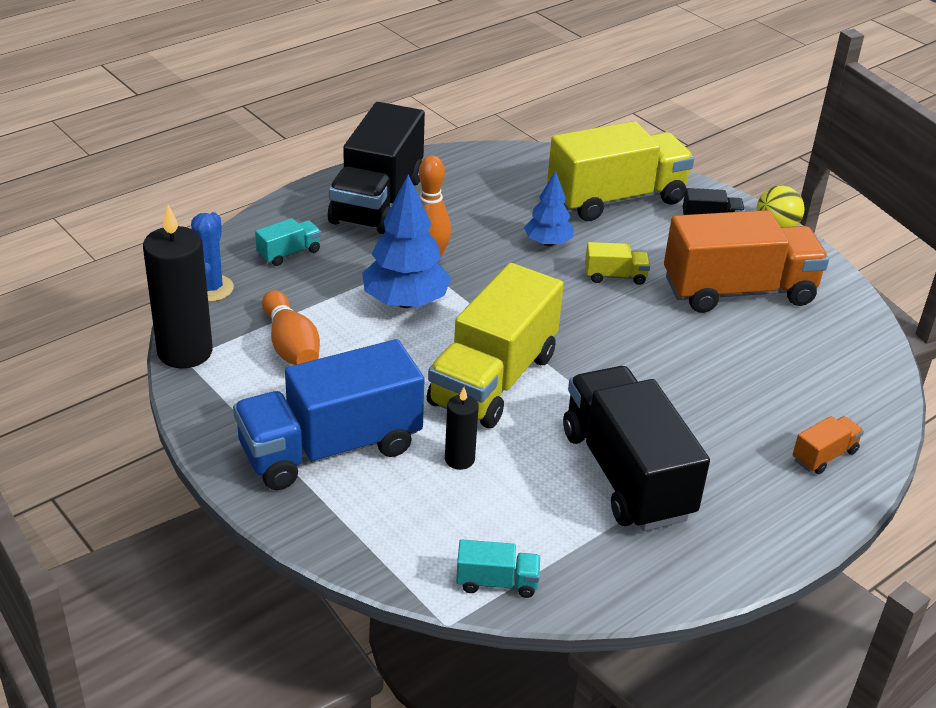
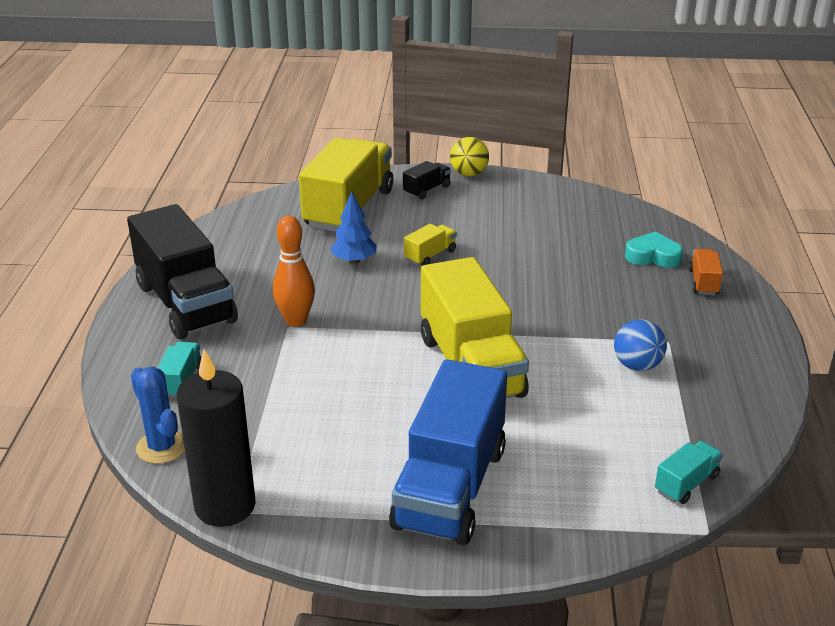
camera: 45 degrees left, 5 degrees down
(291, 346) = (299, 442): orange bowling pin -> none
(405, 302) = (327, 357): blue tree -> none
(459, 459) = (538, 430): black candle -> none
(626, 474) = (637, 365): black truck -> blue ball
(738, 291) = (511, 221): orange truck -> none
(818, 402) = (653, 256): none -> turquoise heart

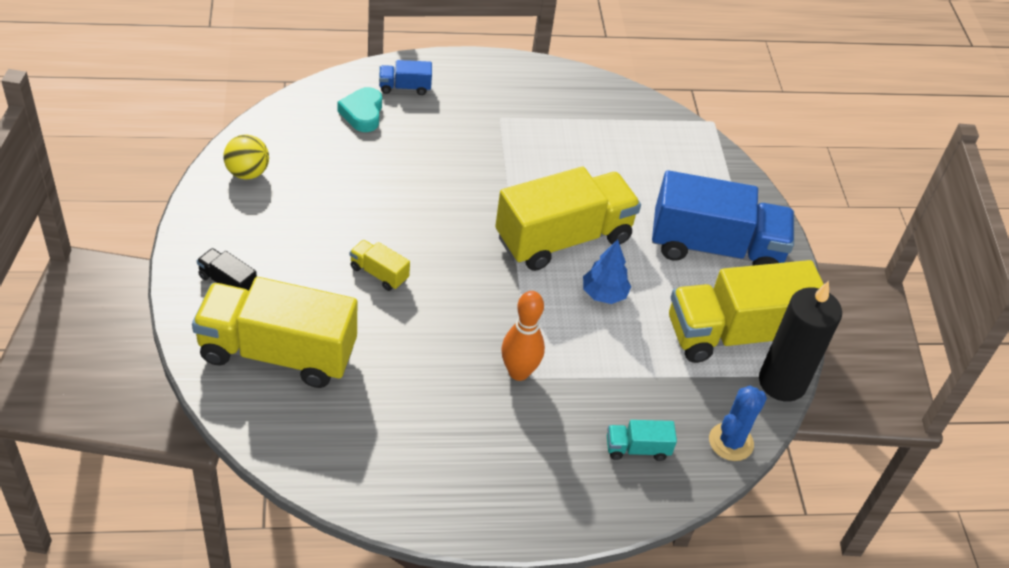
camera: 105 degrees left, 15 degrees up
(185, 303) = (505, 476): black truck -> none
(307, 480) = (736, 334): none -> yellow truck
(354, 260) = (396, 336): blue tree -> blue tree (604, 294)
(468, 174) = (185, 246): yellow ball -> yellow ball (247, 173)
(637, 365) = (538, 138): blue ball -> none
(686, 484) = (669, 126): turquoise truck -> none
(703, 282) = (405, 87): orange truck -> blue truck

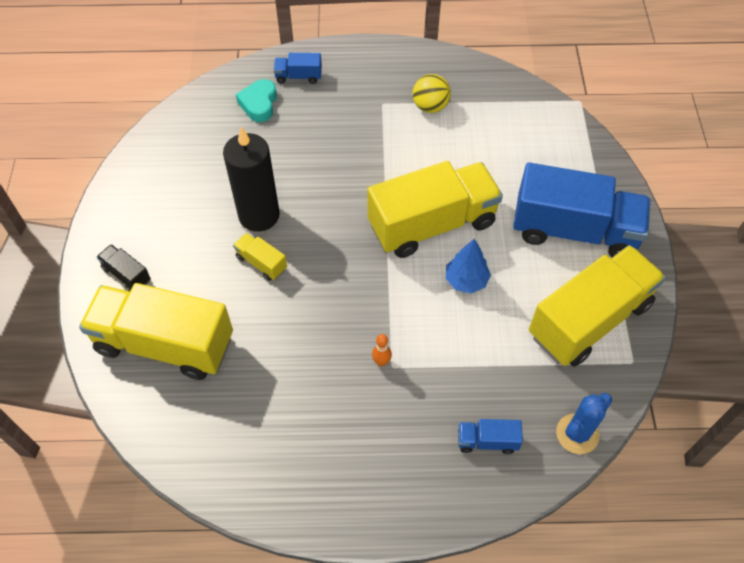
camera: 10 degrees right, 10 degrees up
(247, 173) = (153, 165): yellow ball -> yellow ball (430, 106)
(518, 372) = (381, 362): orange bowling pin -> orange bowling pin, size x0.50
(637, 449) = (487, 441): turquoise truck -> blue truck
(736, 334) = (589, 320): yellow truck -> yellow truck turned 150 degrees clockwise
(782, 382) = (630, 370): black candle -> black candle (259, 215)

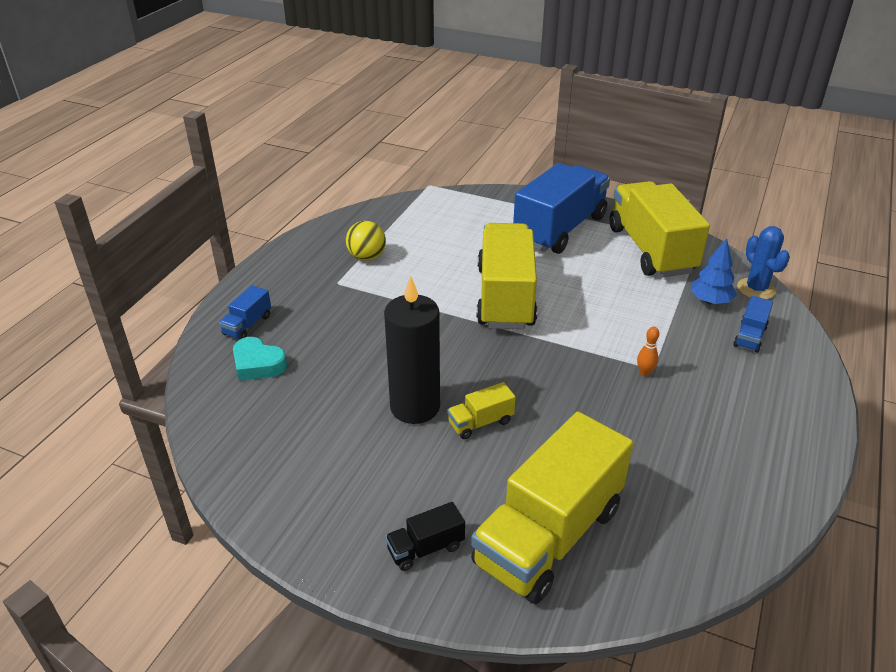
camera: 65 degrees left, 20 degrees down
(466, 280) = (579, 297): blue tree -> blue tree (710, 301)

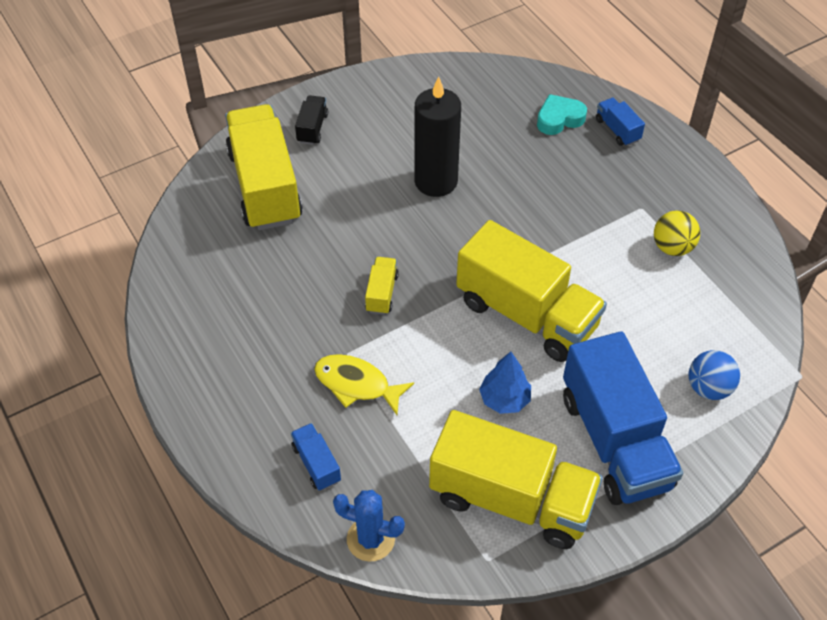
camera: 125 degrees right, 15 degrees up
(477, 210) = (708, 388): none -> blue ball
(480, 422) = (387, 208): yellow truck -> yellow truck (382, 293)
(644, 373) = (346, 343): orange bowling pin -> none
(669, 349) = (356, 384): none -> yellow fish
(710, 301) = (388, 477): blue tree -> blue tree (504, 399)

